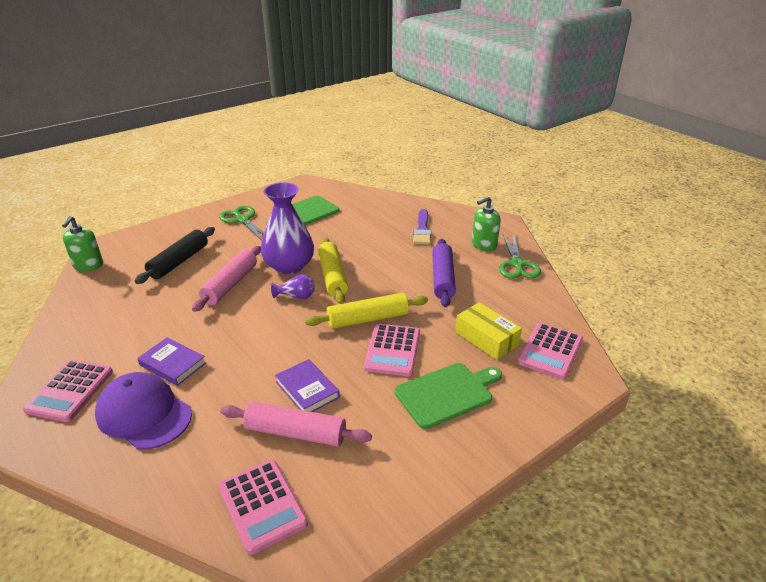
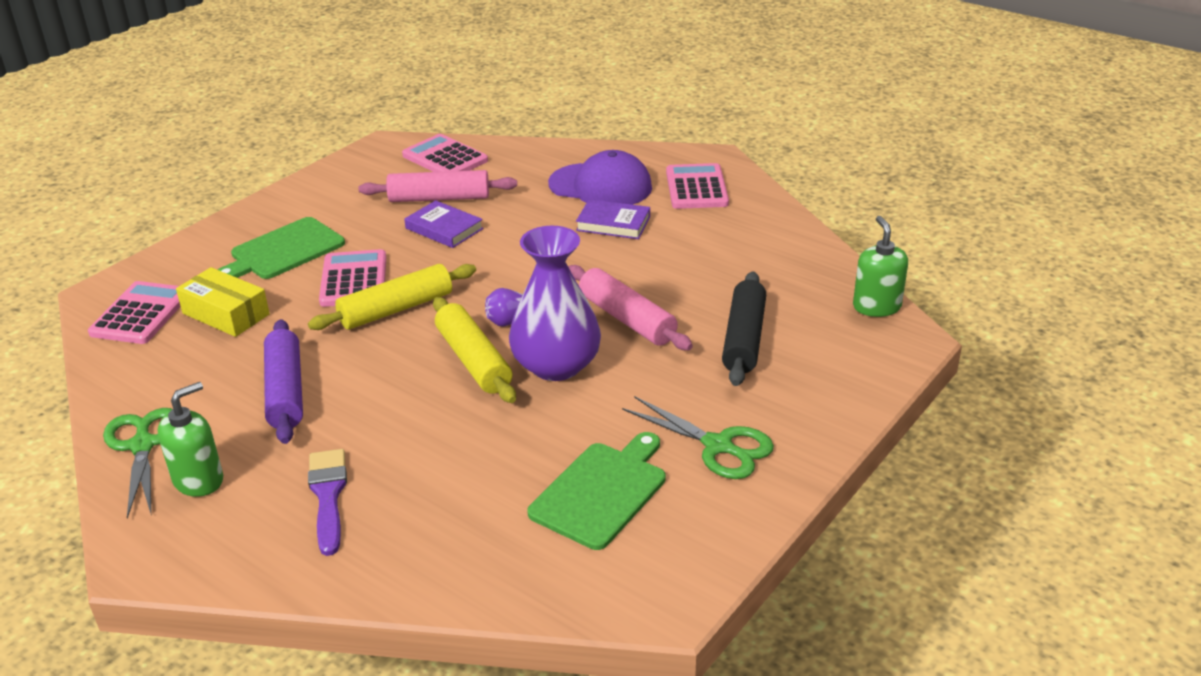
camera: 165 degrees right, 0 degrees up
(230, 284) = (627, 319): pink rolling pin -> pink rolling pin turned 45 degrees counterclockwise

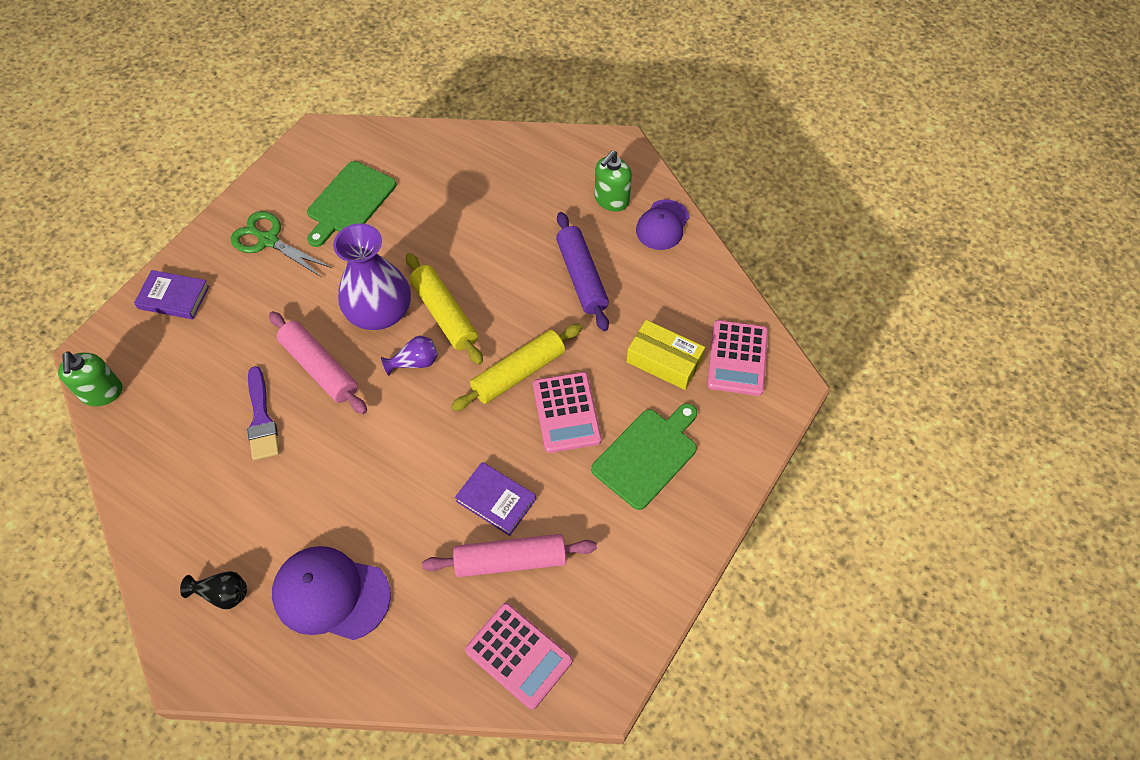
camera: 175 degrees right, 25 degrees up
(143, 445) = (662, 225): green scissors -> purple cap
(328, 496) = (523, 192): purple brush -> purple brush (261, 419)
(613, 223) = (321, 516): purple book -> purple book (173, 297)
(696, 188) = (222, 594): pink calculator -> black vase
(744, 339) = (226, 347): black rolling pin -> none

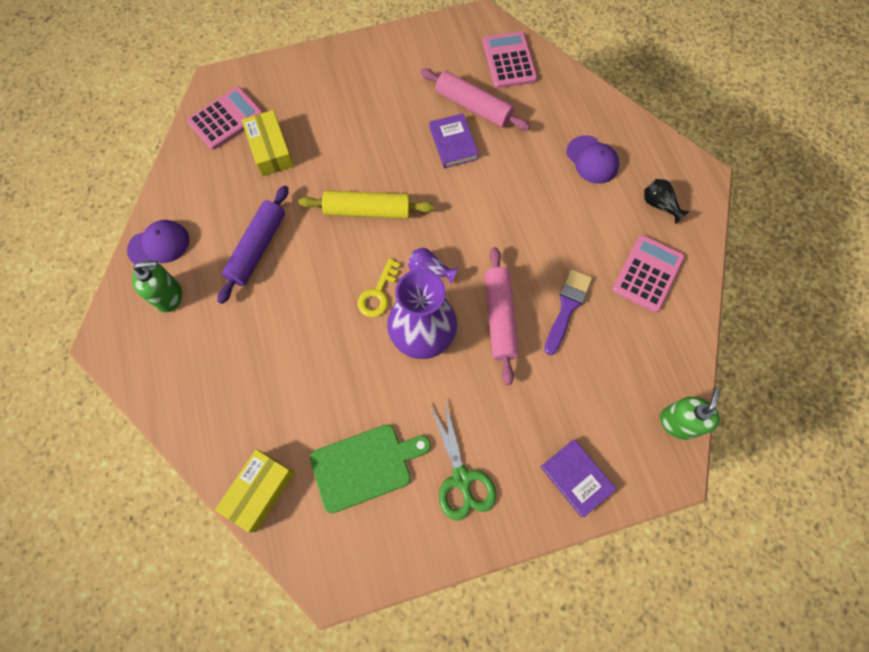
camera: 140 degrees left, 10 degrees up
(331, 594) = (592, 160): purple cap -> purple cap, size x0.66
(413, 144) = (259, 491): none -> yellow box
(444, 314) = (378, 293): yellow rolling pin -> yellow key
(566, 412) = (363, 163): pink calculator -> pink calculator (647, 273)
(647, 455) = (341, 104): green cutting board -> none

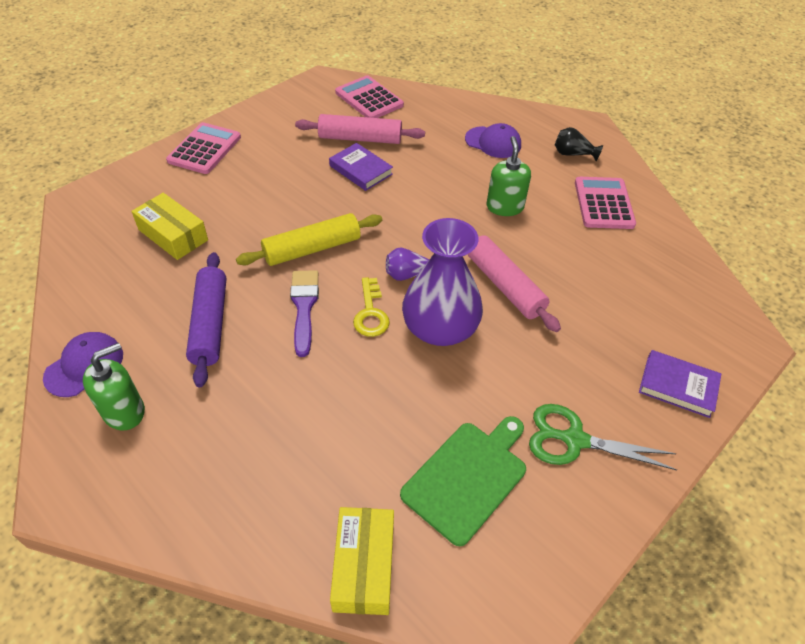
camera: 30 degrees left, 20 degrees down
(226, 119) = (105, 226): pink calculator -> pink calculator (205, 149)
(461, 478) = (574, 440): green scissors -> green scissors turned 150 degrees clockwise
(567, 307) = (558, 254): purple brush -> purple brush (304, 307)
(678, 422) = (722, 301): green soap dispenser -> green soap dispenser (504, 207)

